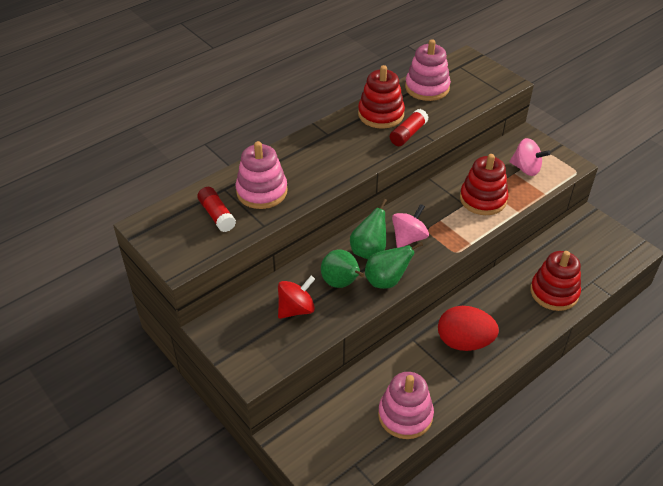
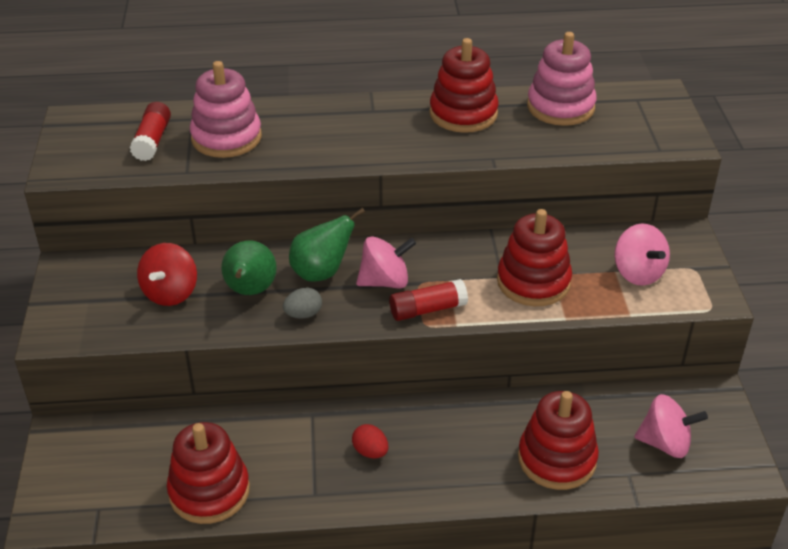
camera: 35 degrees right, 5 degrees down
(296, 309) = (170, 293): red spinning top -> red spinning top turned 105 degrees clockwise
(386, 281) = (303, 314): green pear -> grey egg
(405, 415) = (209, 491): pink stacking toy -> red stacking toy
(408, 134) = (470, 148): red glue stick -> red glue stick (427, 309)
(464, 342) = (370, 452): red egg -> red egg, size x0.46
(592, 256) = (665, 443): none -> pink spinning top

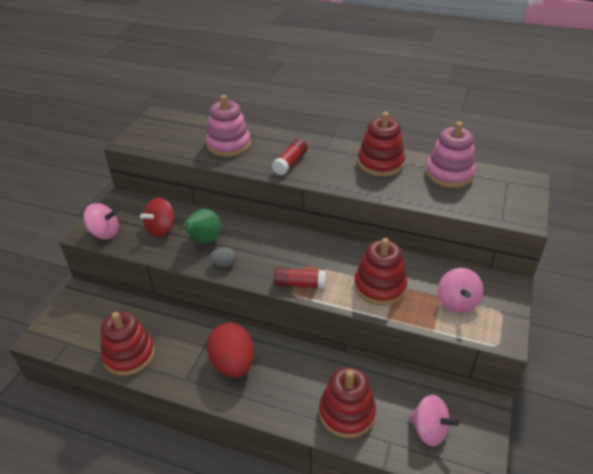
camera: 25 degrees right, 0 degrees up
(152, 141) = (188, 137): red glue stick -> red glue stick (290, 163)
(321, 273) = (251, 241): green pear -> none
(370, 452) = (233, 364): red egg -> red egg, size x2.18
(385, 281) = (285, 258): pink spinning top -> pink spinning top (104, 233)

